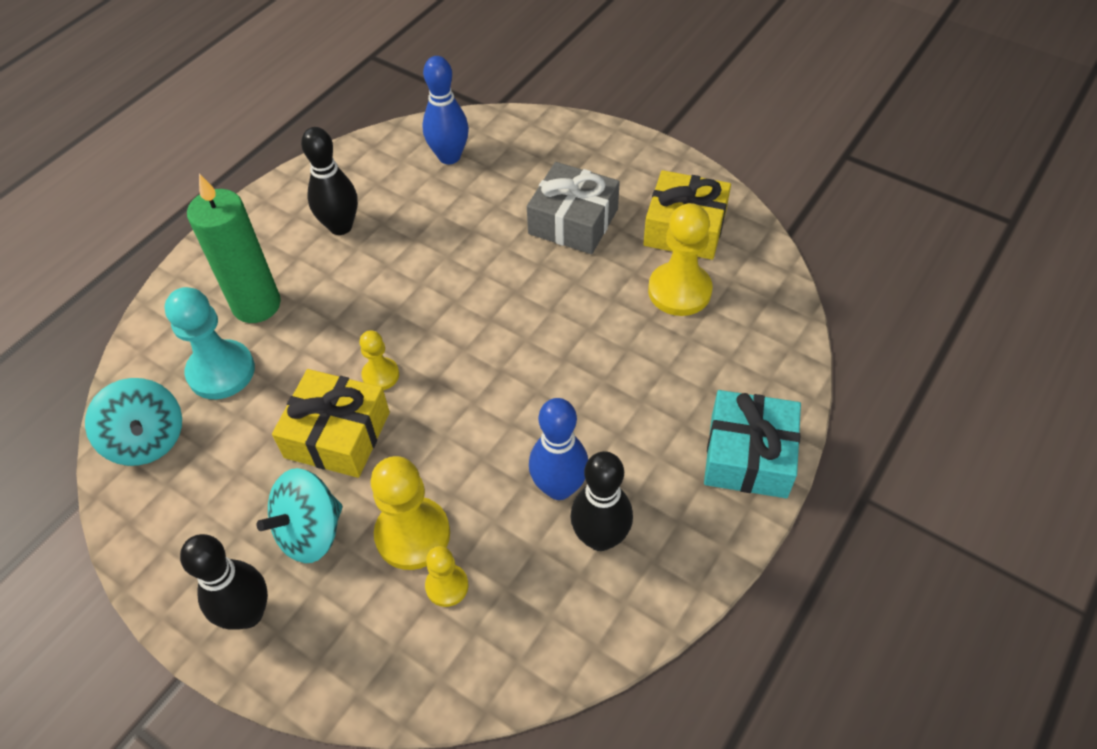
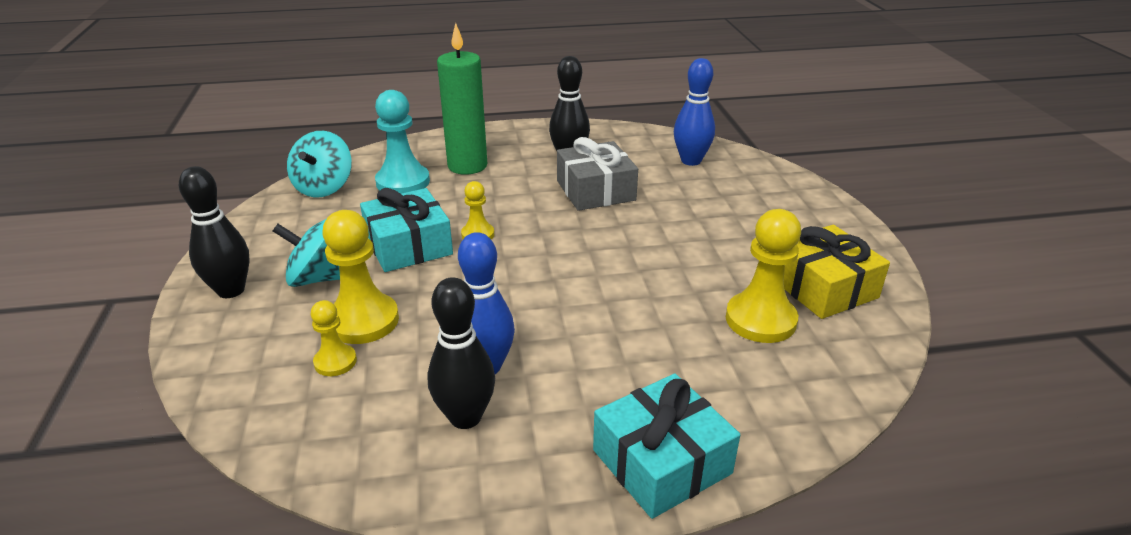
camera: 45 degrees right, 20 degrees down
(337, 434) = (408, 245): yellow gift -> turquoise gift
(573, 221) = (731, 235): grey gift -> grey gift (595, 190)

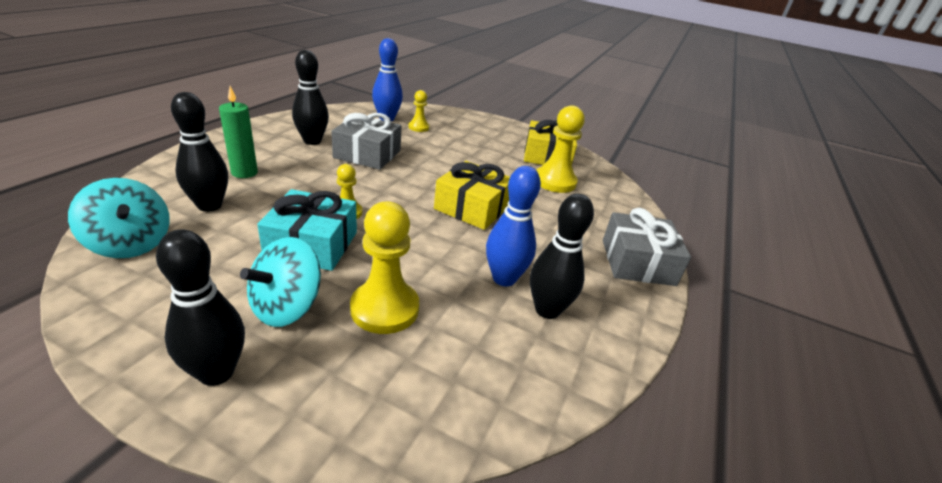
camera: 60 degrees left, 0 degrees up
(335, 362) = (422, 345): yellow pawn -> yellow pawn (418, 127)
(403, 182) = (209, 205): turquoise pawn -> black bowling pin
(467, 166) = (244, 173): green candle -> green candle, size x0.64
(593, 291) = (472, 207): none -> yellow gift
(661, 461) = (637, 262): turquoise gift -> grey gift

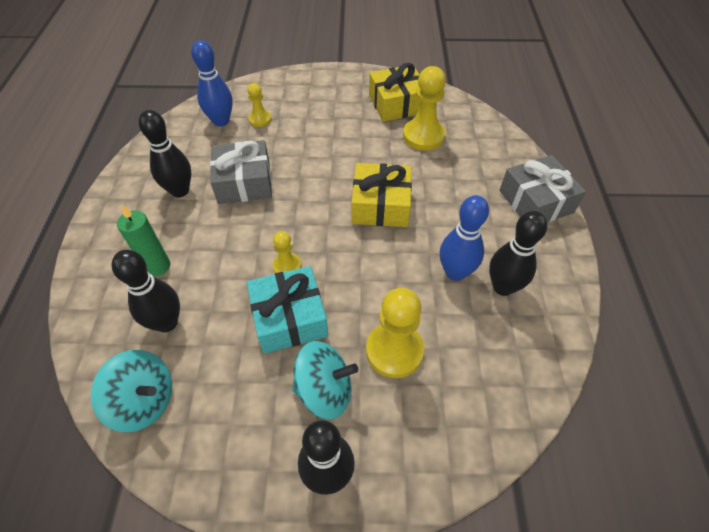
camera: 20 degrees left, 20 degrees up
(286, 307) = (325, 390): turquoise spinning top -> turquoise spinning top turned 105 degrees counterclockwise

